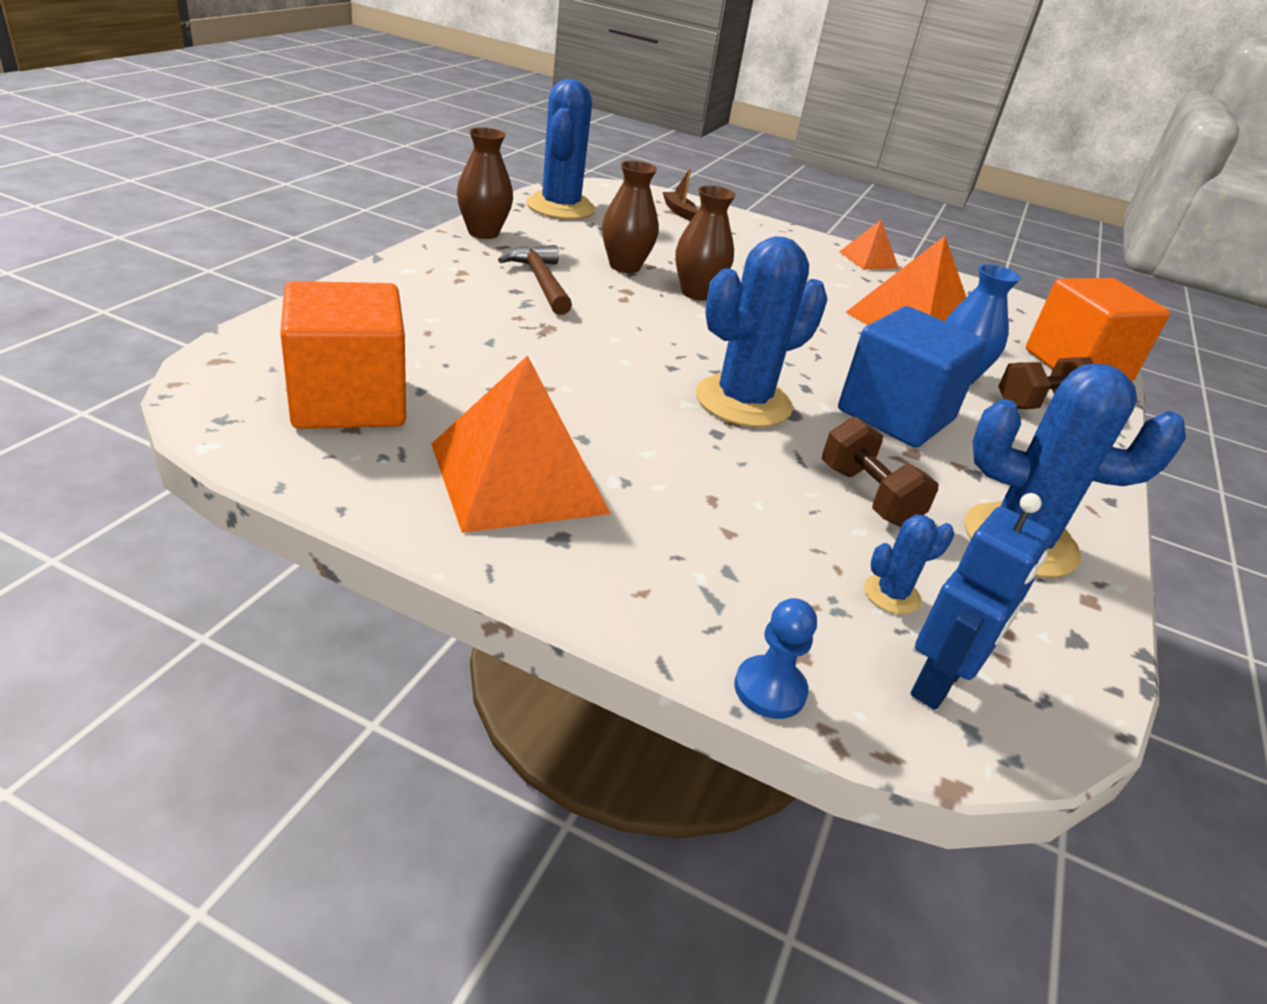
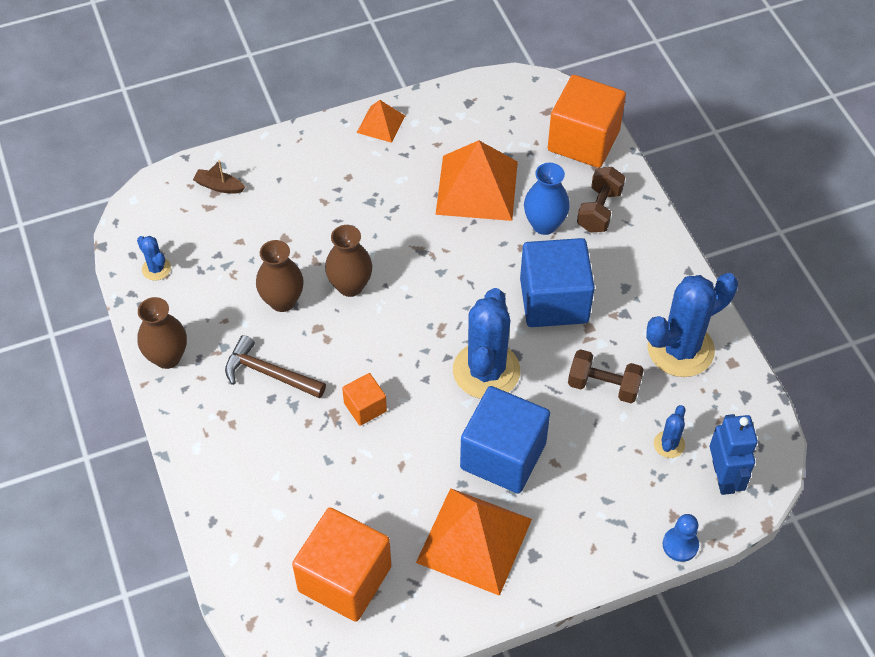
camera: 40 degrees left, 20 degrees up
(560, 207) = (156, 269): blue cactus -> blue cactus, size x0.45
(583, 342) = (365, 407): none -> orange cube
(661, 454) = (503, 456): none -> blue cube

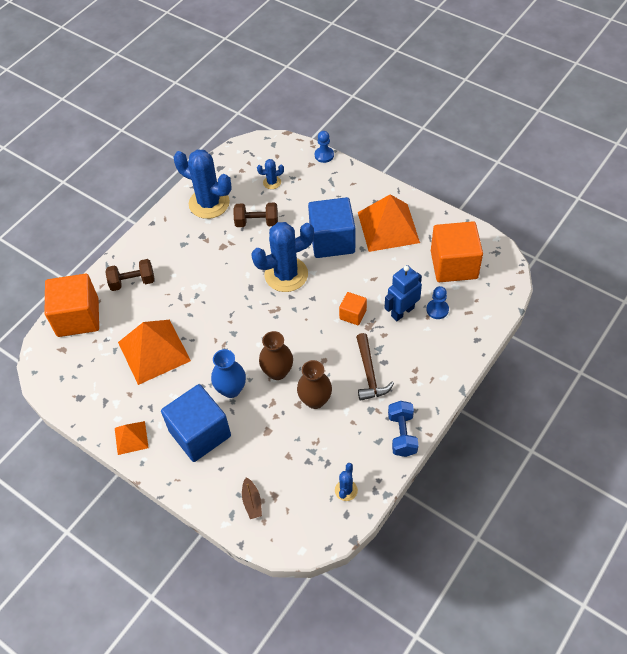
camera: 120 degrees left, 0 degrees up
(167, 357) = (402, 434): brown vase -> blue dumbbell
(292, 507) = (437, 310): none -> blue pawn
(544, 224) = (161, 302): blue vase -> blue vase (231, 389)
(554, 301) = (215, 270): blue cube -> blue cube (200, 433)
(603, 386) = (257, 222): brown dumbbell -> brown dumbbell turned 75 degrees counterclockwise
(723, 477) = (274, 156): blue robot -> blue robot (402, 312)

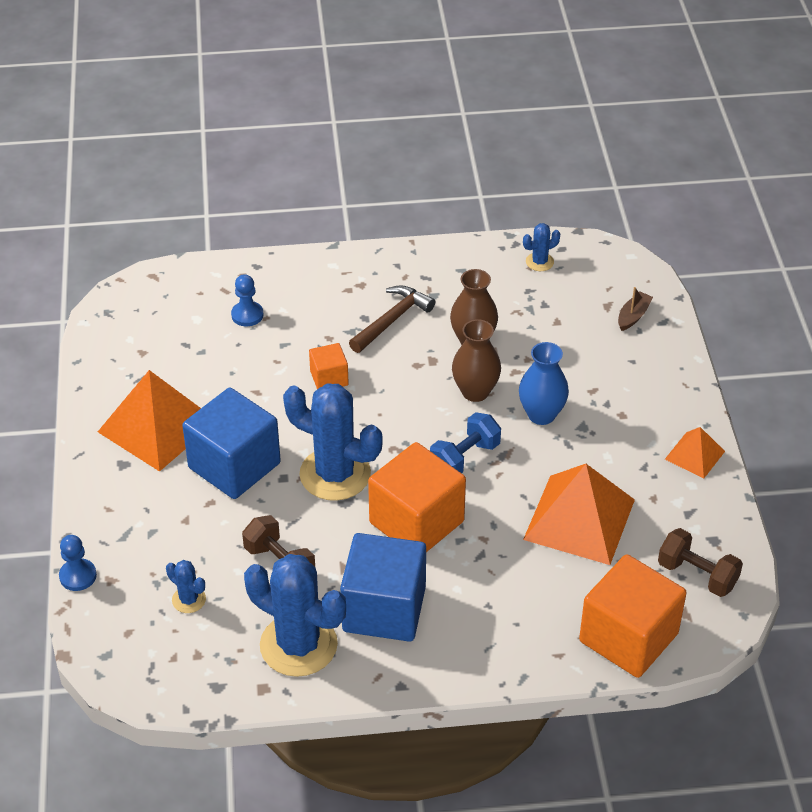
camera: 135 degrees left, 10 degrees down
(132, 282) = (515, 624): brown dumbbell -> brown dumbbell (697, 575)
(200, 433) = (619, 403): blue cube -> blue cube (384, 609)
(209, 203) = (298, 645): blue cactus -> blue cactus turned 45 degrees counterclockwise
(402, 312) = (280, 340): blue robot -> none
(402, 434) = (435, 258): blue dumbbell -> blue dumbbell (465, 458)
(454, 265) = (164, 336): orange cube -> orange cube (416, 522)

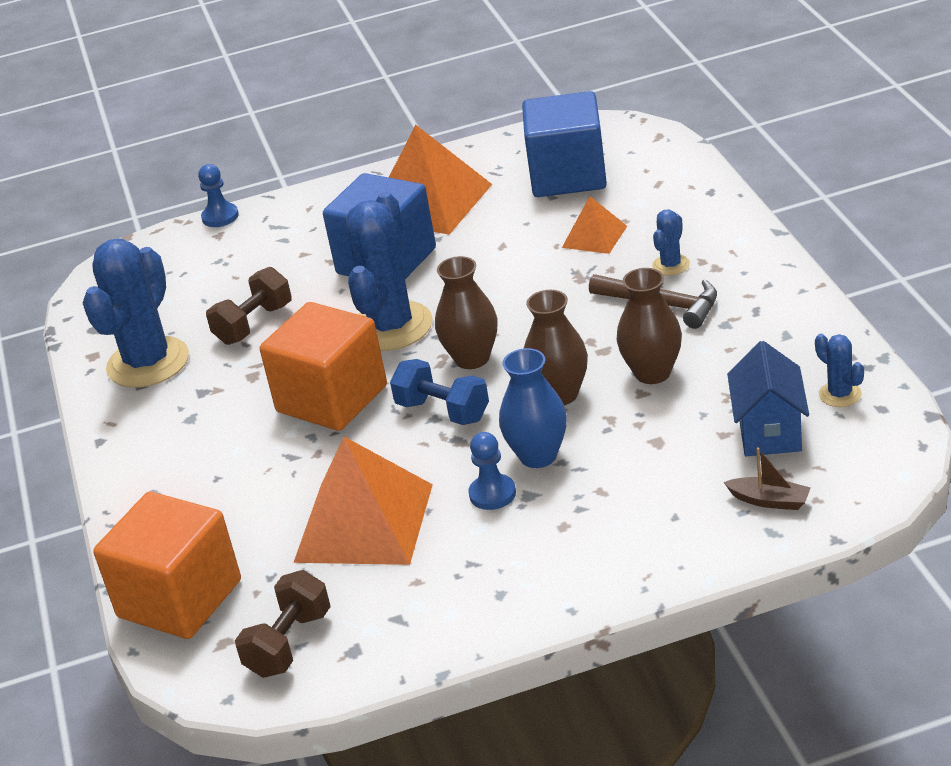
camera: 85 degrees right, 10 degrees down
(189, 600) = (199, 284): blue cactus -> blue cactus (671, 265)
(247, 315) = (623, 207): blue pawn -> blue pawn (492, 494)
(329, 378) = (542, 286): orange cube -> none
(384, 609) = (201, 406): blue cube -> blue cube (568, 176)
(405, 432) = (472, 358): none -> brown vase
(564, 301) = (769, 432): none -> blue house
(695, 455) = (508, 607): orange pyramid -> orange pyramid (594, 236)

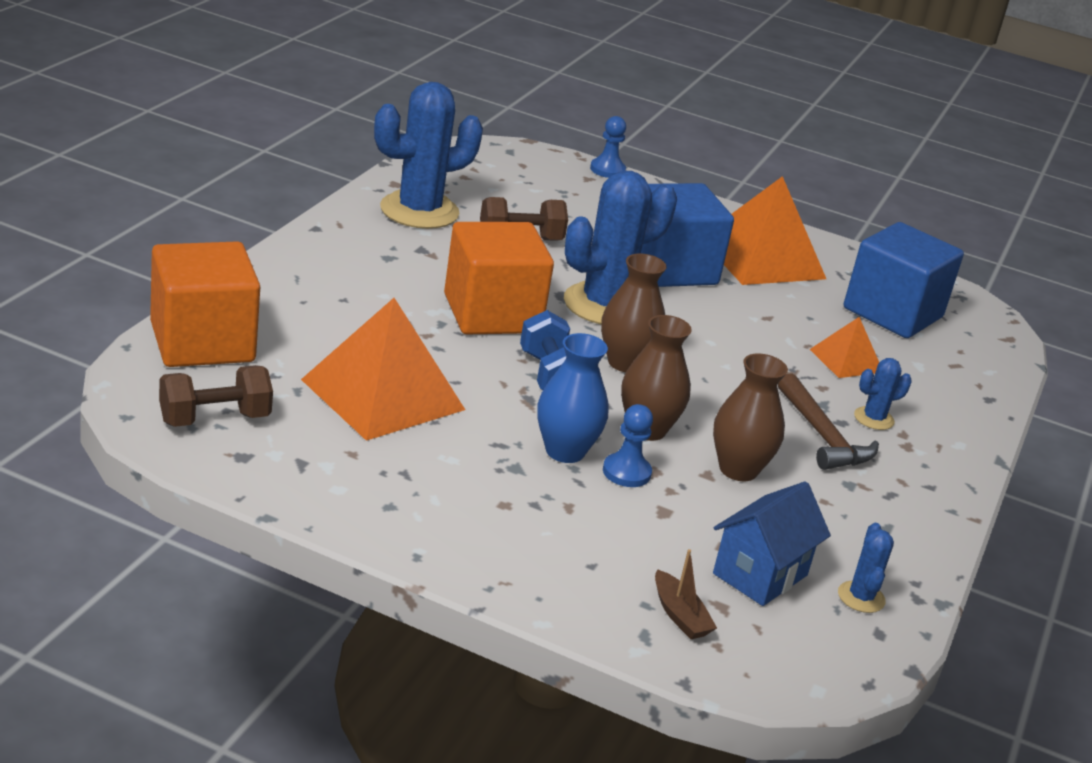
camera: 30 degrees right, 5 degrees down
(492, 494) = (493, 447): blue pawn -> blue pawn (626, 472)

